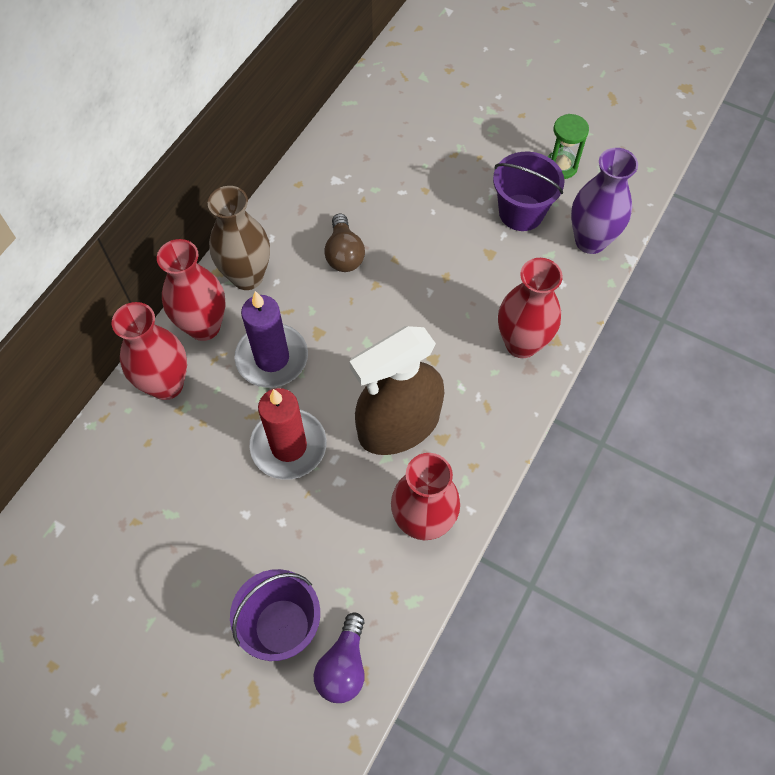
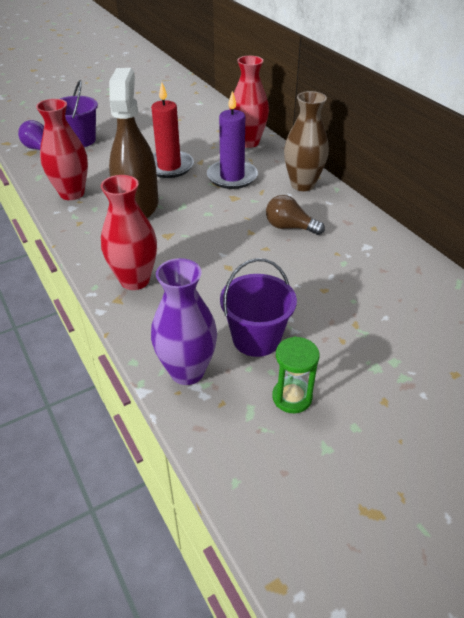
camera: 120 degrees right, 20 degrees down
(204, 326) = (277, 161): red vase -> none

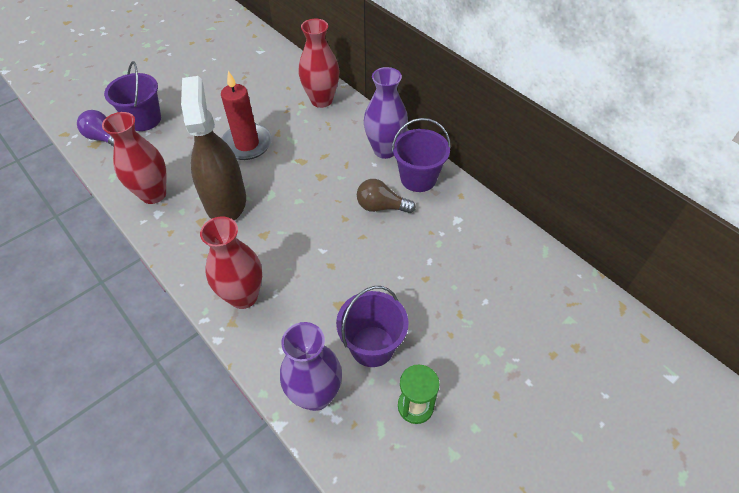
camera: 10 degrees left, 10 degrees up
(232, 177) = (313, 149): purple candle -> none
(302, 185) = (385, 150): brown vase -> purple vase
(332, 210) = (418, 178): none -> purple bucket

